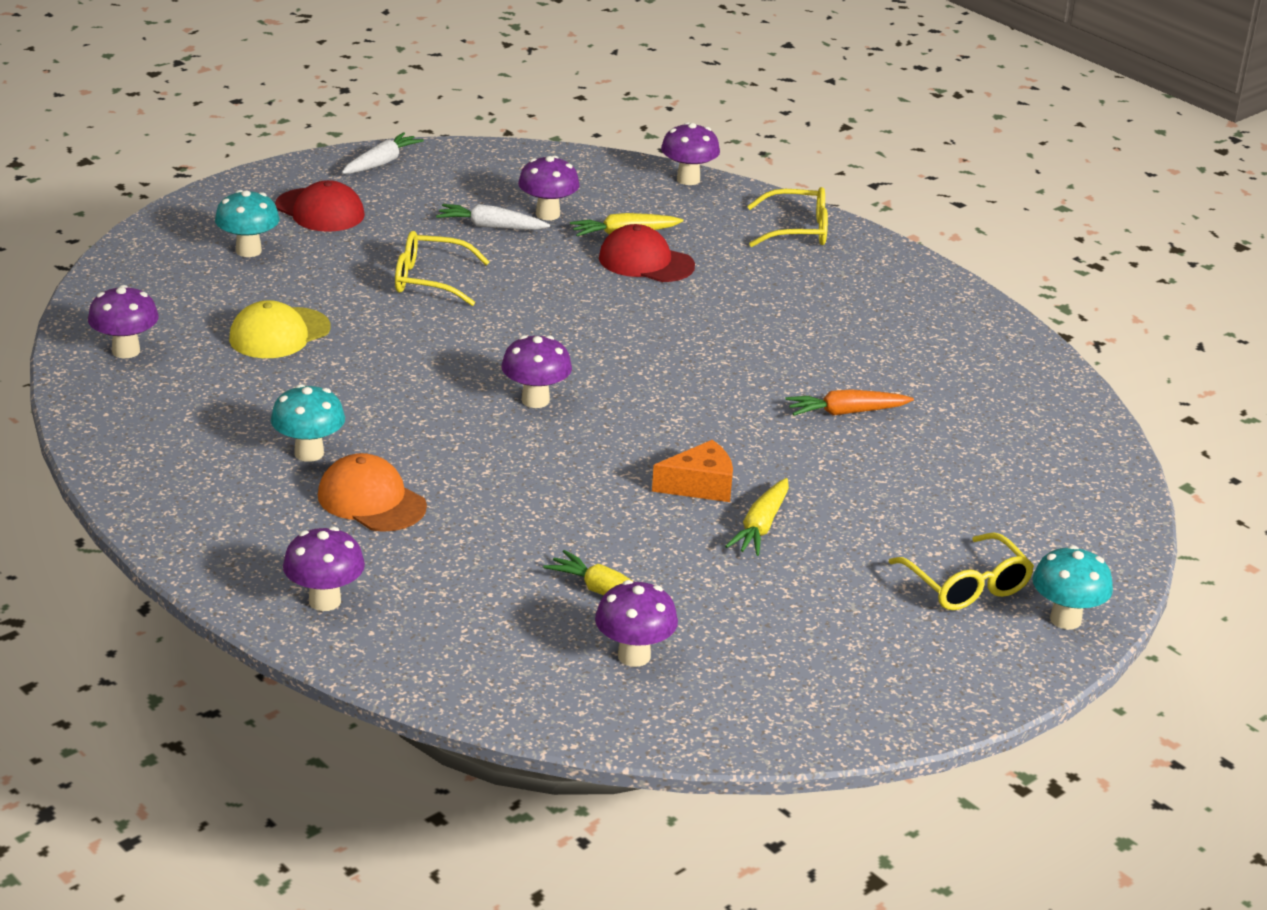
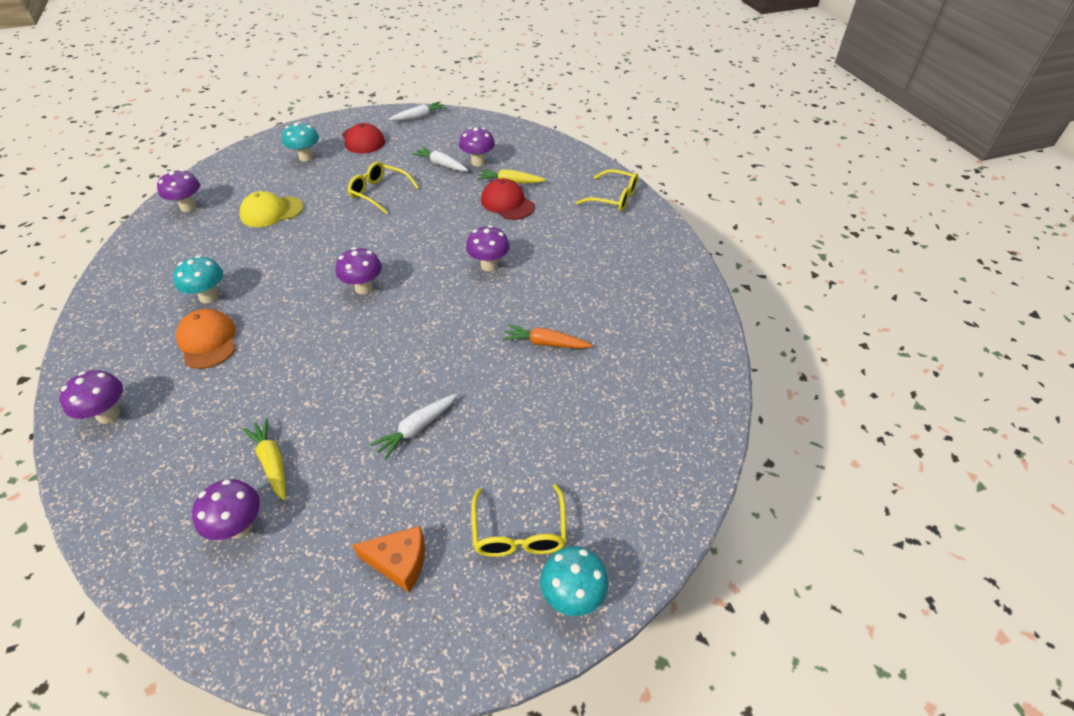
camera: 25 degrees right, 15 degrees up
(688, 179) = (574, 153): purple mushroom -> purple mushroom (489, 265)
(700, 486) = (406, 381): orange cheese -> orange cheese (399, 562)
(761, 526) = (417, 429): yellow carrot -> white carrot

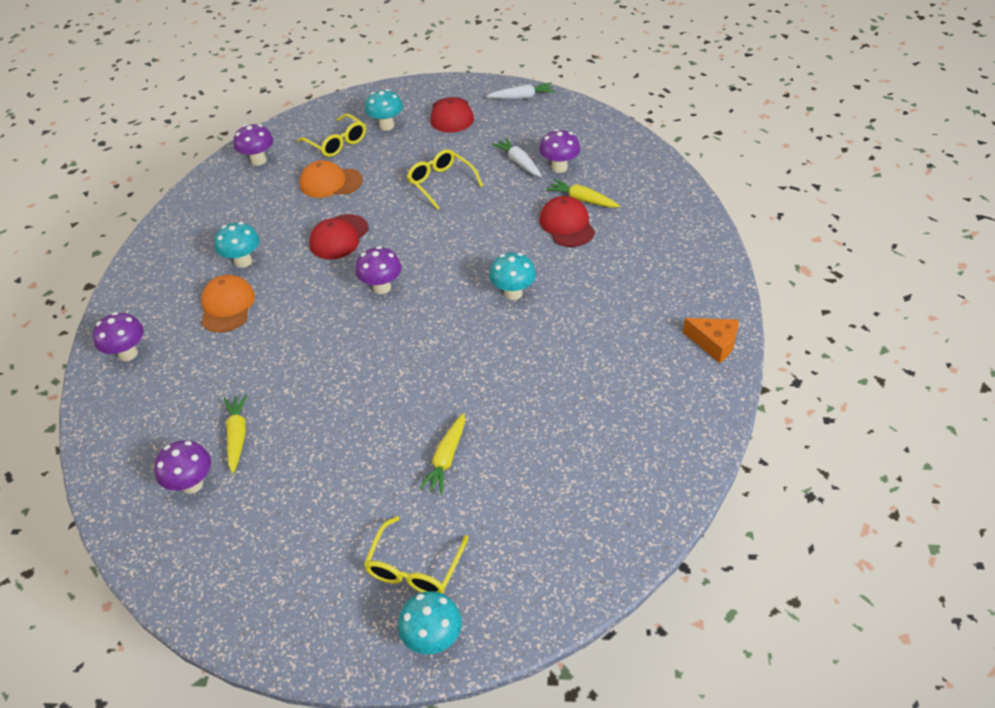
camera: 25 degrees right, 0 degrees up
(271, 212) = (330, 182): yellow cap -> orange cap
(301, 255) = (339, 237): none -> red cap
(399, 562) = (303, 558): orange cheese -> orange cheese (714, 343)
(417, 429) = (369, 443): white carrot -> none
(489, 265) = (513, 293): purple mushroom -> turquoise mushroom
(499, 420) = (446, 459): none -> yellow carrot
(545, 343) = (528, 393): orange carrot -> none
(614, 198) = (688, 245): yellow glasses -> yellow glasses (337, 143)

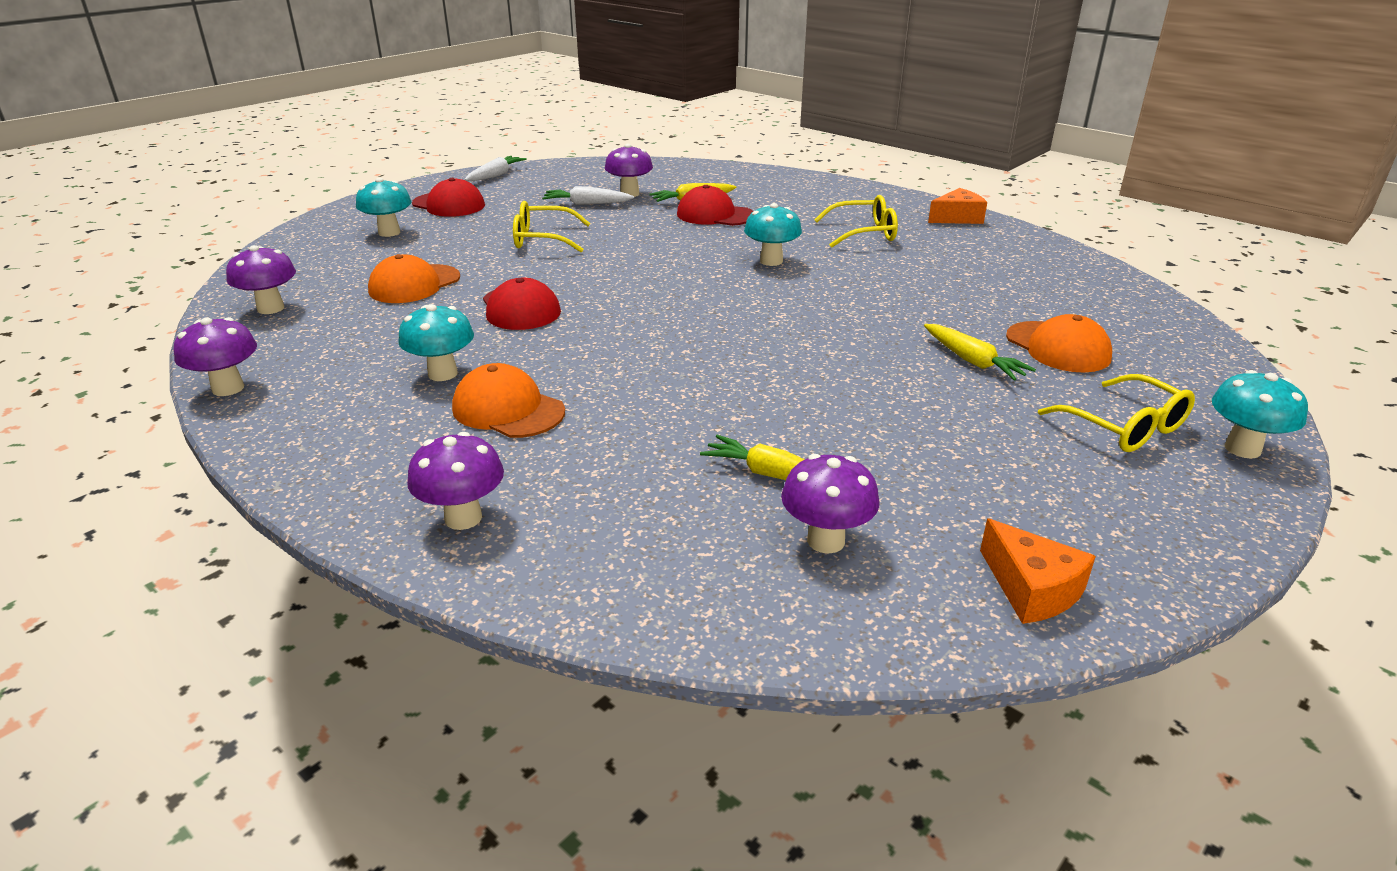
camera: 55 degrees left, 15 degrees down
(202, 582) = (1031, 589): none -> orange cheese
(337, 143) = (354, 261): yellow glasses -> yellow glasses (864, 233)
(382, 287) = (651, 312): purple mushroom -> purple mushroom (228, 388)
(509, 494) = (1058, 347): none -> orange cap

